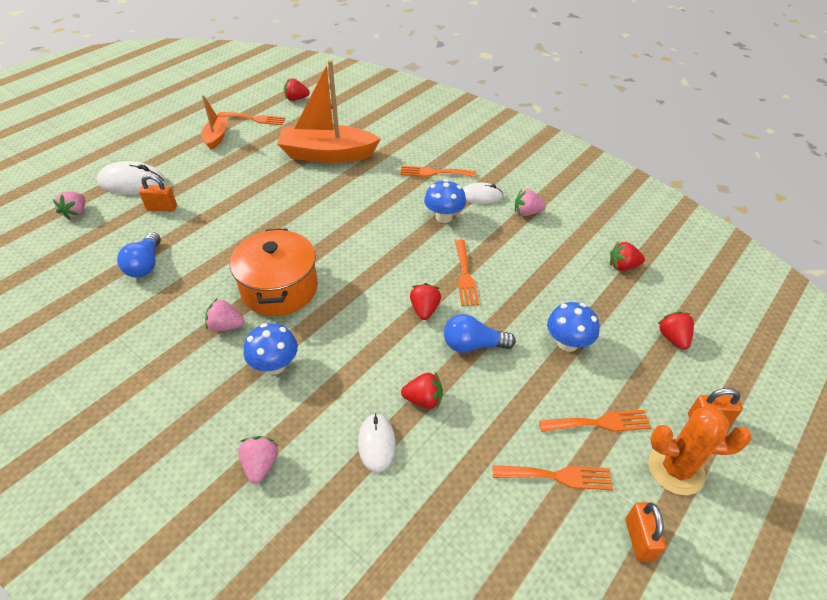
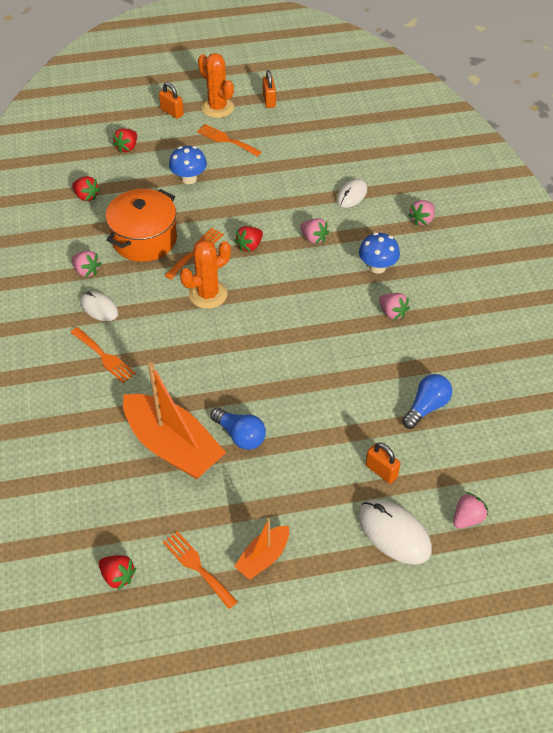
camera: 140 degrees left, 5 degrees up
(279, 288) = (334, 320): orange pot -> orange pot (144, 239)
(370, 357) = (313, 238): none -> pink strawberry
(412, 248) = (208, 294): none -> orange cactus
(423, 400) = (305, 199): red strawberry -> none
(444, 217) = (152, 306): blue mushroom -> none
(473, 345) = (244, 209): blue light bulb -> blue light bulb (240, 435)
(557, 476) = (276, 135): orange fork -> none
(638, 539) = (269, 100): orange padlock -> orange padlock turned 45 degrees counterclockwise

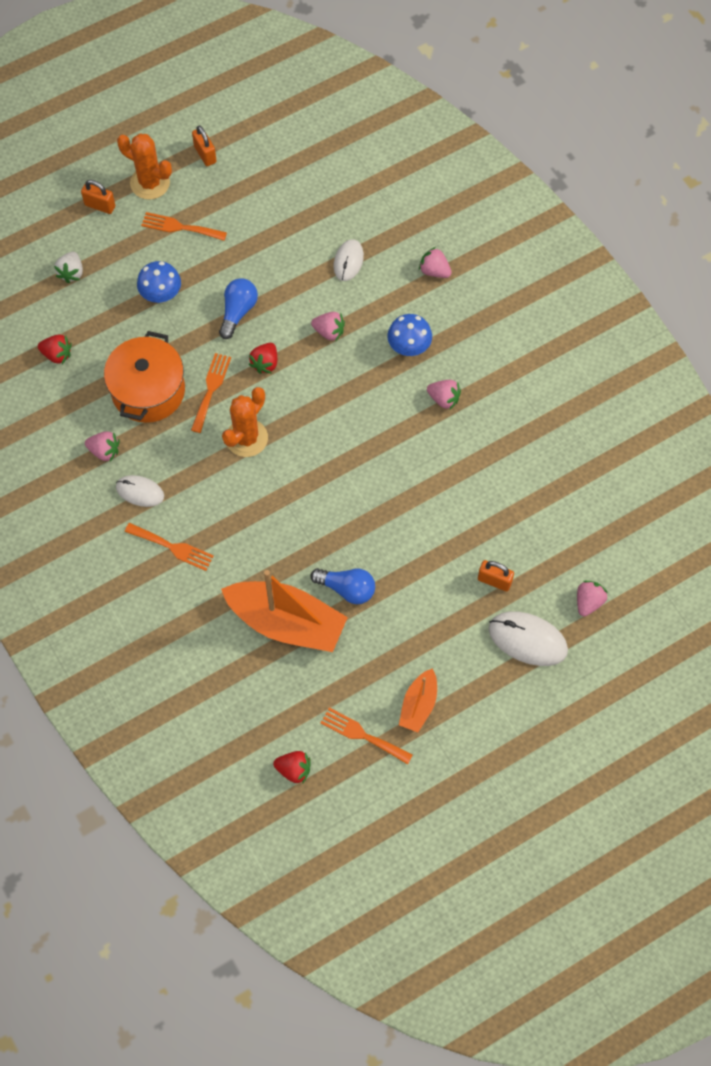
camera: 20 degrees left, 15 degrees up
(127, 147) = (71, 273): red strawberry -> white strawberry
(422, 220) = (434, 271): pink strawberry -> pink strawberry turned 105 degrees clockwise
(426, 407) = (513, 497): blue light bulb -> blue light bulb (238, 312)

